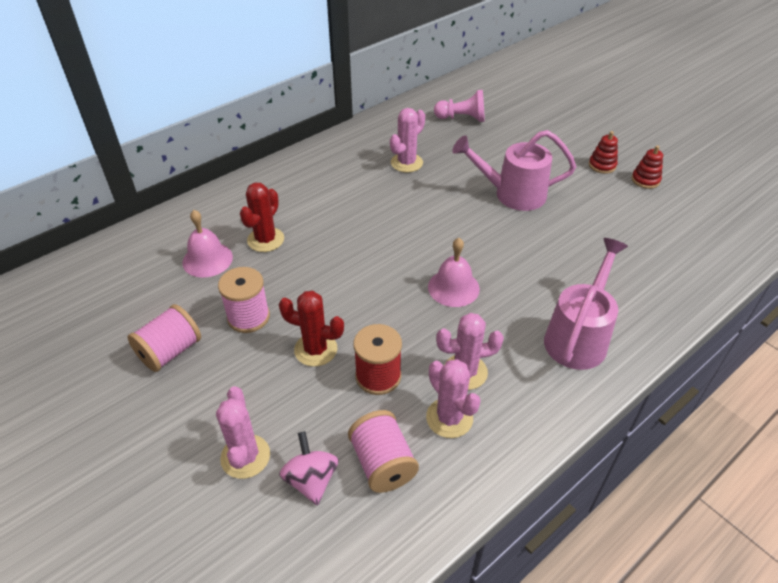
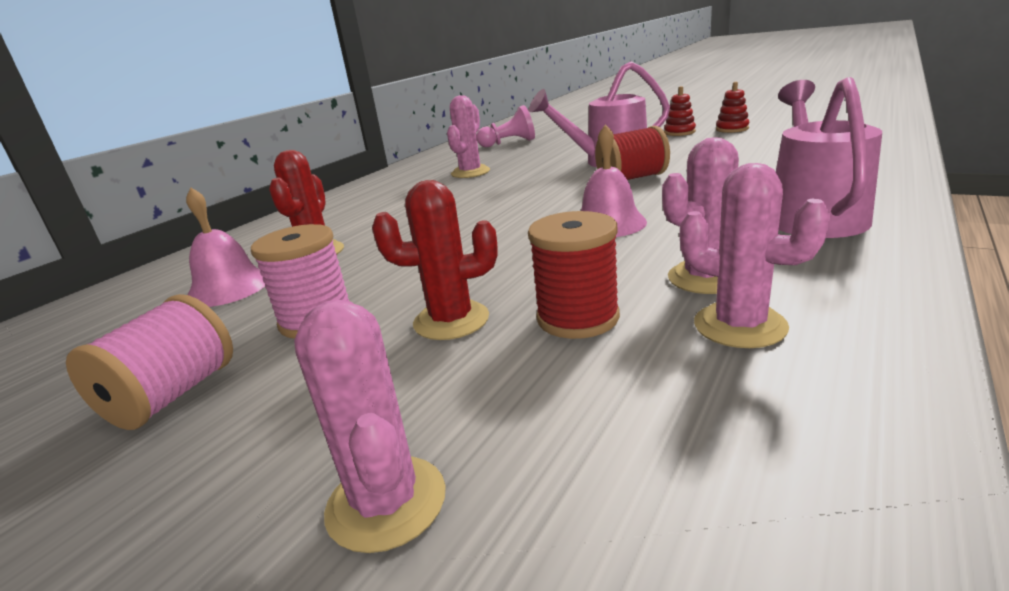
camera: 15 degrees left, 20 degrees down
(311, 480) = (564, 492): pink spinning top -> none
(382, 463) = (688, 416): pink spool -> none
(510, 231) = (632, 178): none -> red spool

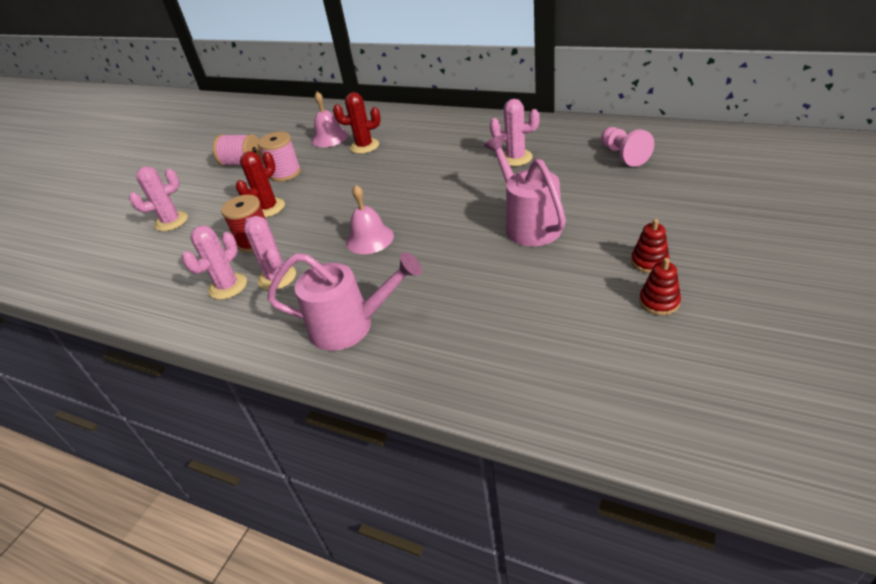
camera: 85 degrees right, 15 degrees up
(451, 320) = (268, 208): red cactus -> red cactus turned 45 degrees clockwise
(632, 178) = (469, 241): red spool -> none

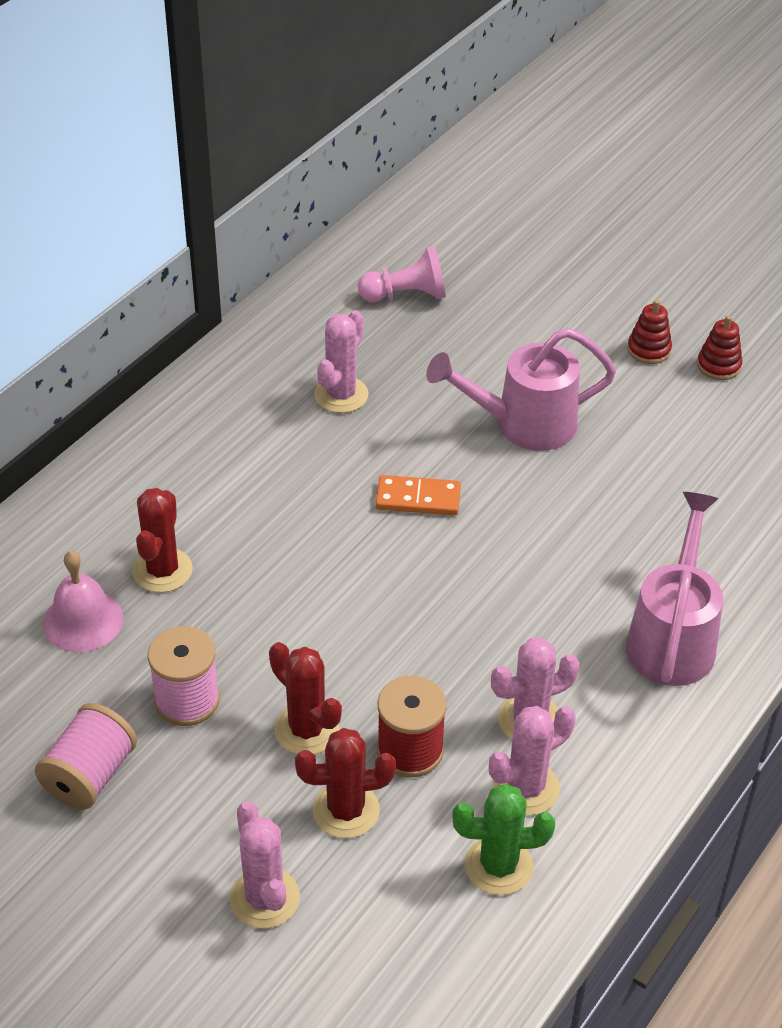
camera: 85 degrees left, 5 degrees up
(177, 287) = (498, 866): none -> green cactus
(218, 231) = (346, 810): none -> red cactus
(228, 286) = (526, 788): pink cactus -> pink cactus turned 75 degrees counterclockwise
(369, 239) = (477, 596): pink bell -> none
(442, 201) = (418, 498): none -> orange domino

